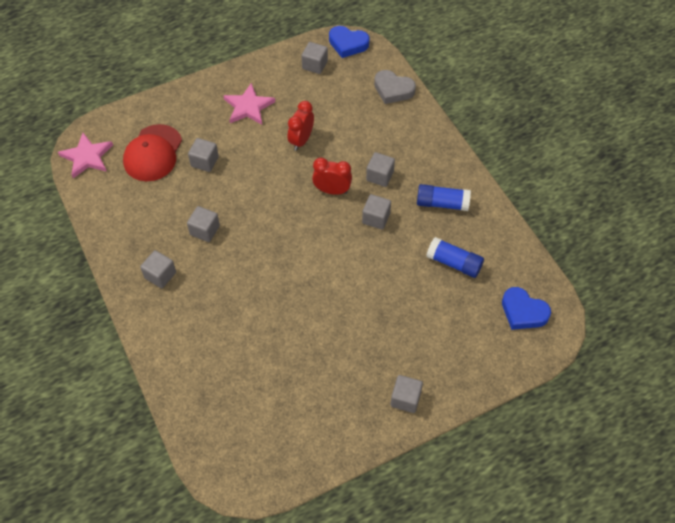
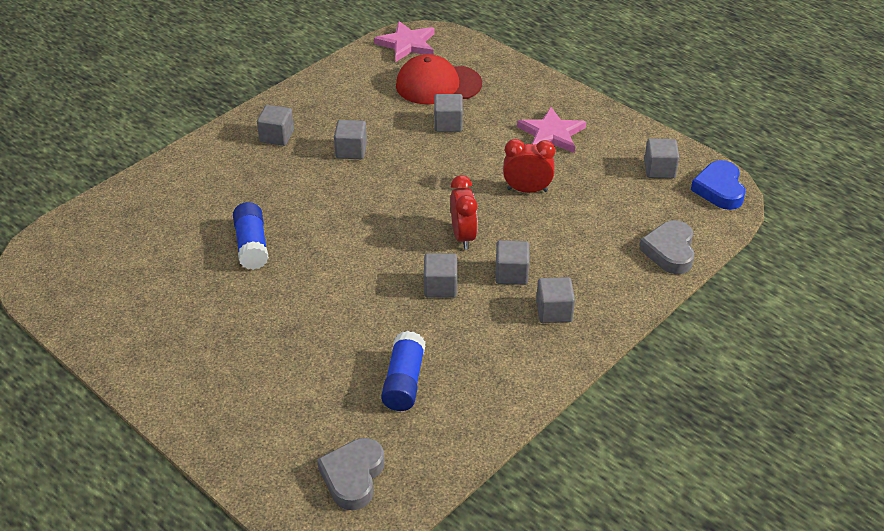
camera: 70 degrees right, 15 degrees down
(405, 399) = (175, 380): grey cube -> grey cube (554, 311)
(442, 203) = (499, 346): blue glue stick -> blue glue stick (252, 245)
(523, 312) = (353, 477): blue heart -> grey heart

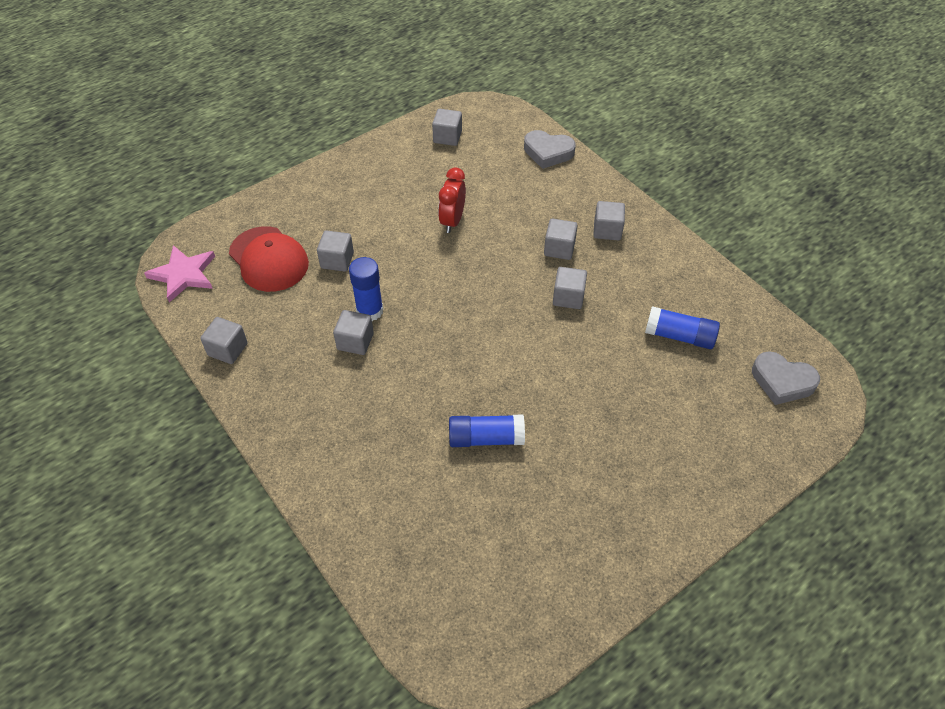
camera: 80 degrees left, 10 degrees up
(277, 136) = (308, 405): grey cube -> grey cube (227, 349)
(390, 153) = (370, 311): none -> blue glue stick
(438, 85) = (269, 259): red cap -> red cap turned 45 degrees counterclockwise
(463, 236) = (505, 273): red clock -> none
(551, 134) = (378, 192): pink star -> none
(719, 189) = (481, 110): blue heart -> none

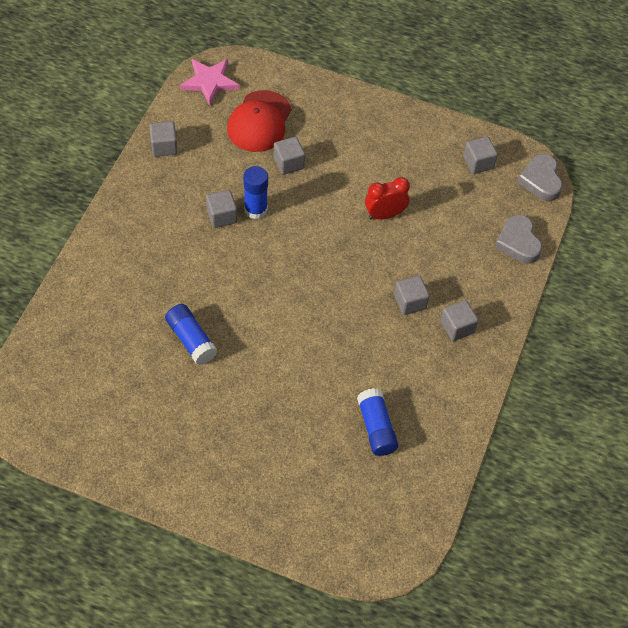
camera: 55 degrees right, 5 degrees up
(568, 297) = (361, 332): grey cube -> none
(782, 381) = (380, 522): grey heart -> grey heart (541, 180)

